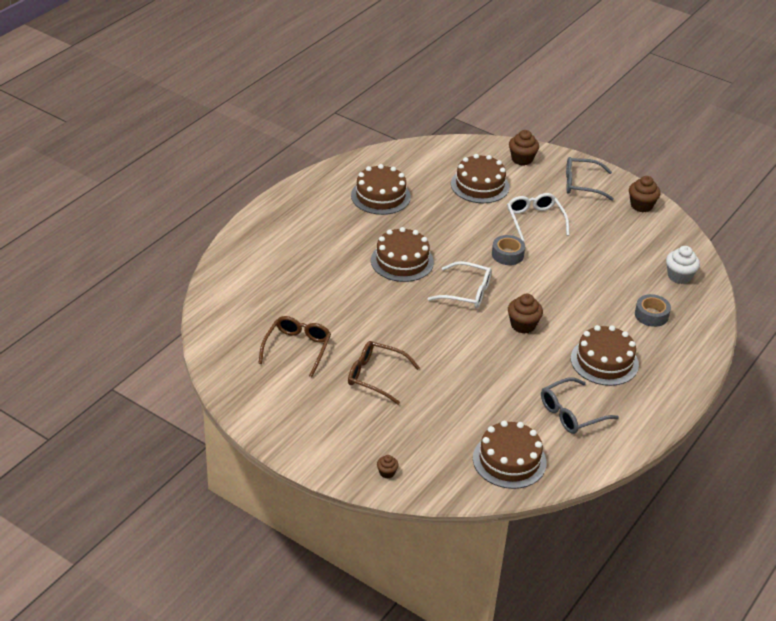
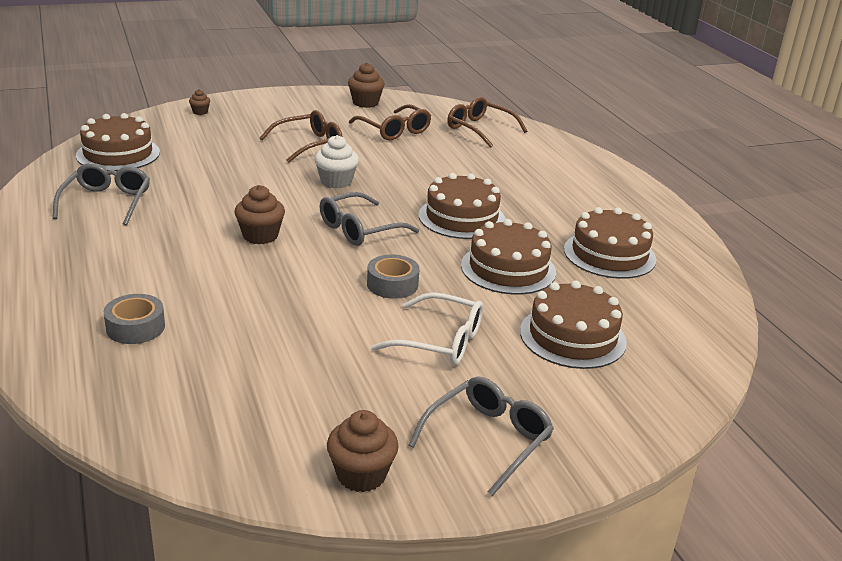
camera: 125 degrees right, 10 degrees down
(243, 308) = (479, 129): none -> brown glasses
(467, 292) = (359, 229): white glasses -> grey glasses
(522, 159) = (617, 413): brown cupcake -> brown cupcake (365, 103)
(604, 361) = (130, 253): brown cake -> brown cake (508, 269)
(679, 276) = (158, 400): white cupcake -> white cupcake (336, 181)

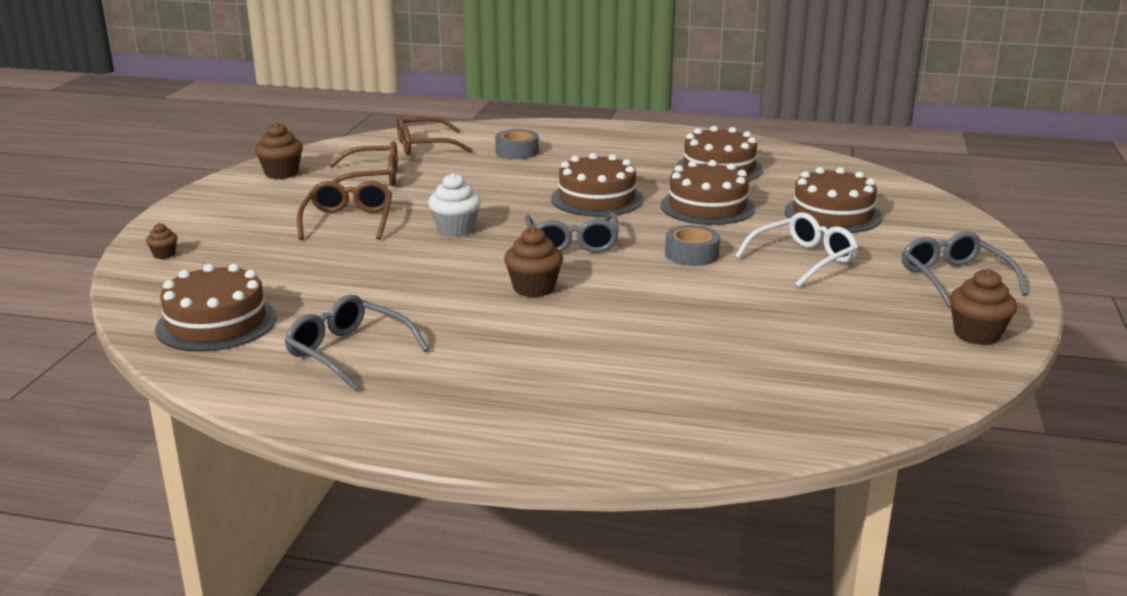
camera: 55 degrees left, 5 degrees down
(135, 327) = (666, 385): grey tape -> grey tape (517, 152)

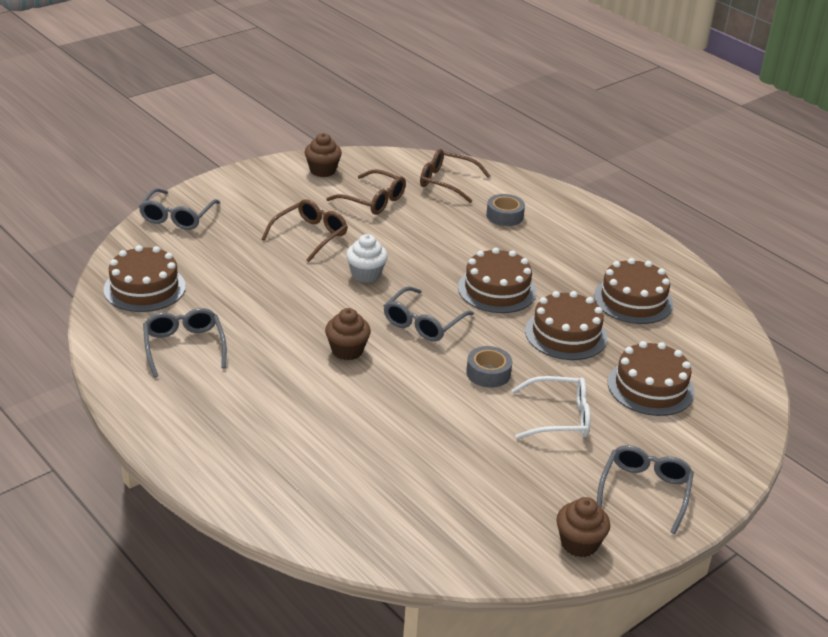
camera: 35 degrees right, 10 degrees up
(164, 254) = (177, 217): brown cupcake -> grey glasses

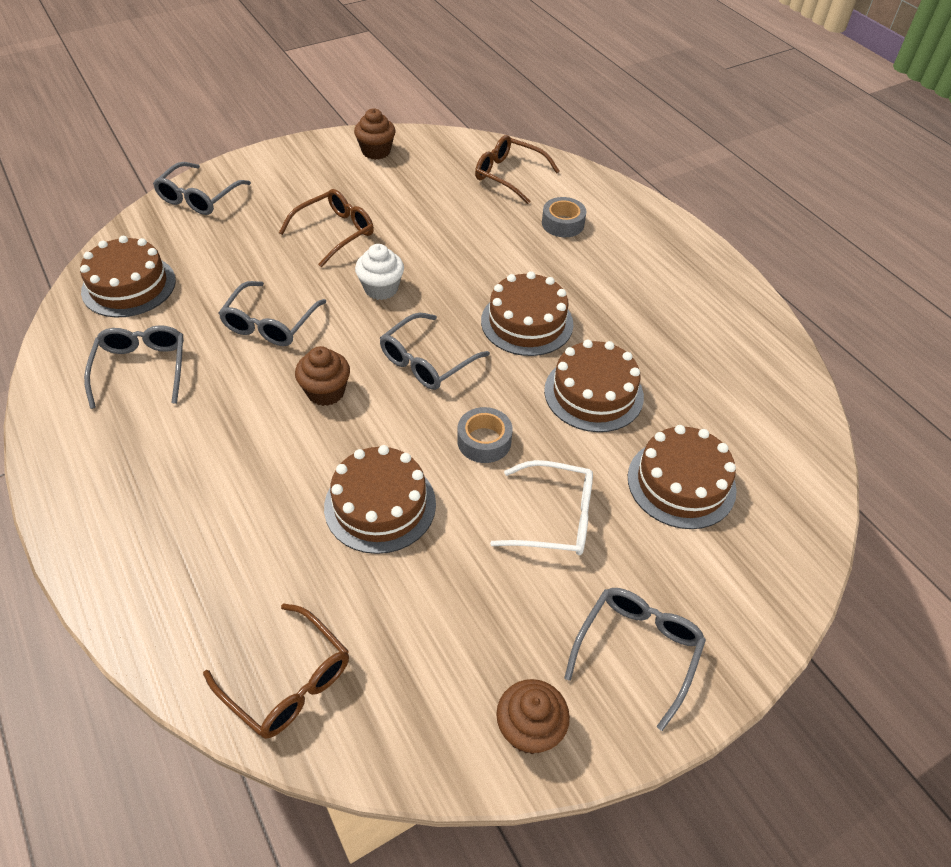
camera: 10 degrees right, 15 degrees up
(280, 307) = (270, 324): none -> grey glasses
(373, 200) = (420, 193): brown glasses -> brown glasses (288, 682)
(633, 300) = (687, 351): brown cake -> brown cake (380, 505)

